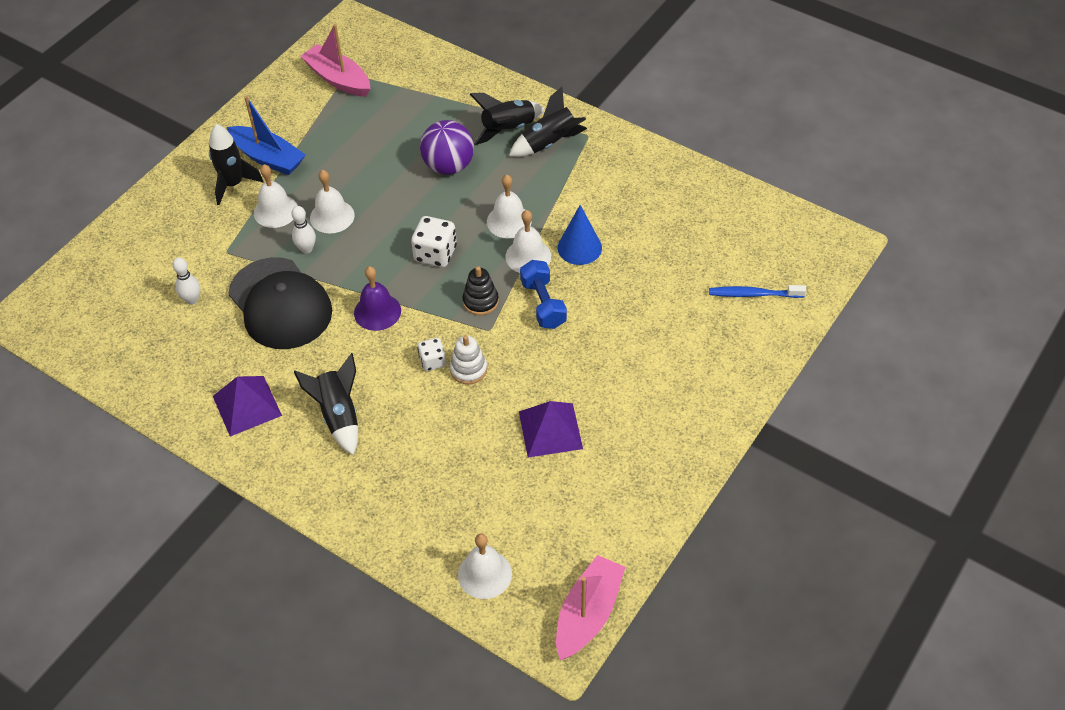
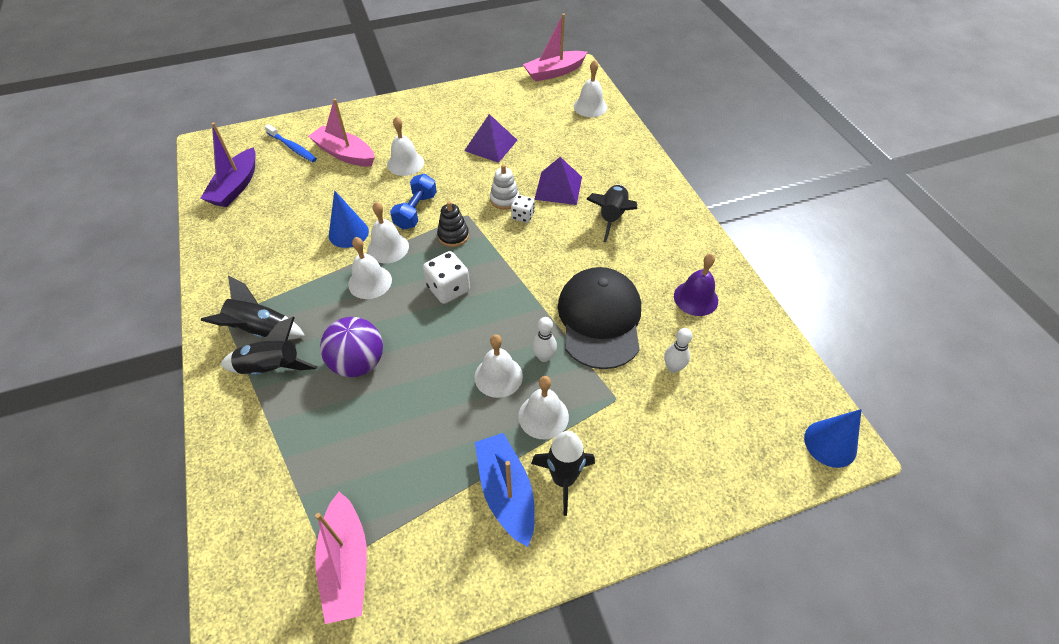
camera: 145 degrees left, 0 degrees up
(37, 312) = (830, 443): none -> blue cone
(247, 405) = (673, 257): purple pyramid -> purple pyramid (558, 188)
(377, 311) = (530, 270): purple bell -> purple bell (696, 298)
(616, 348) = (405, 163): none -> white bell
(691, 320) = (345, 154): none -> pink boat
(743, 225) = (236, 186): none -> purple boat

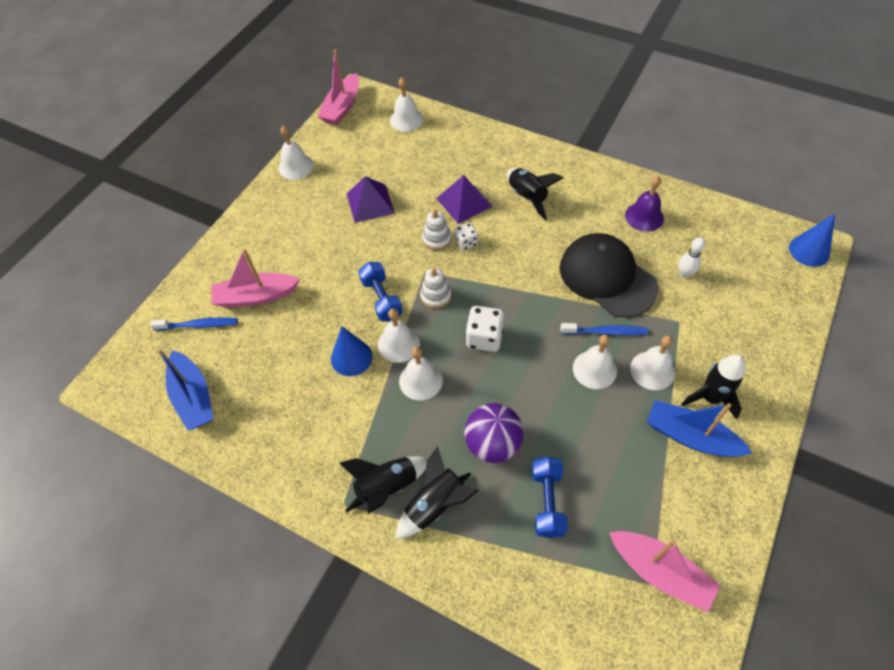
camera: 40 degrees left, 5 degrees up
(236, 186) = (193, 397): purple boat -> blue boat
(340, 435) = (547, 502): none -> blue dumbbell
(405, 163) = (320, 267): white bell -> white bell (295, 166)
(453, 236) = (436, 296): black stacking toy -> white stacking toy
(544, 357) = (605, 332): white bowling pin -> blue toothbrush

